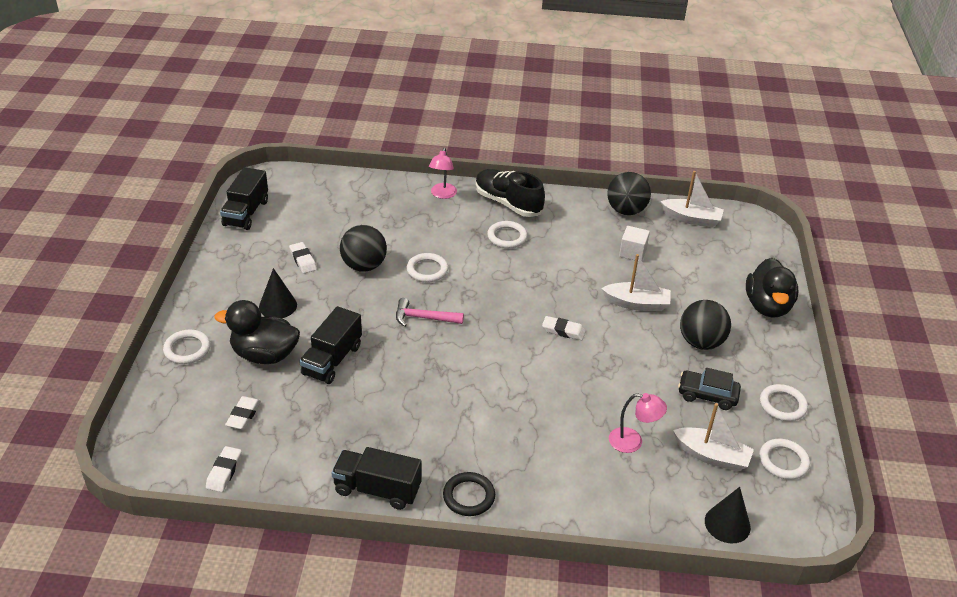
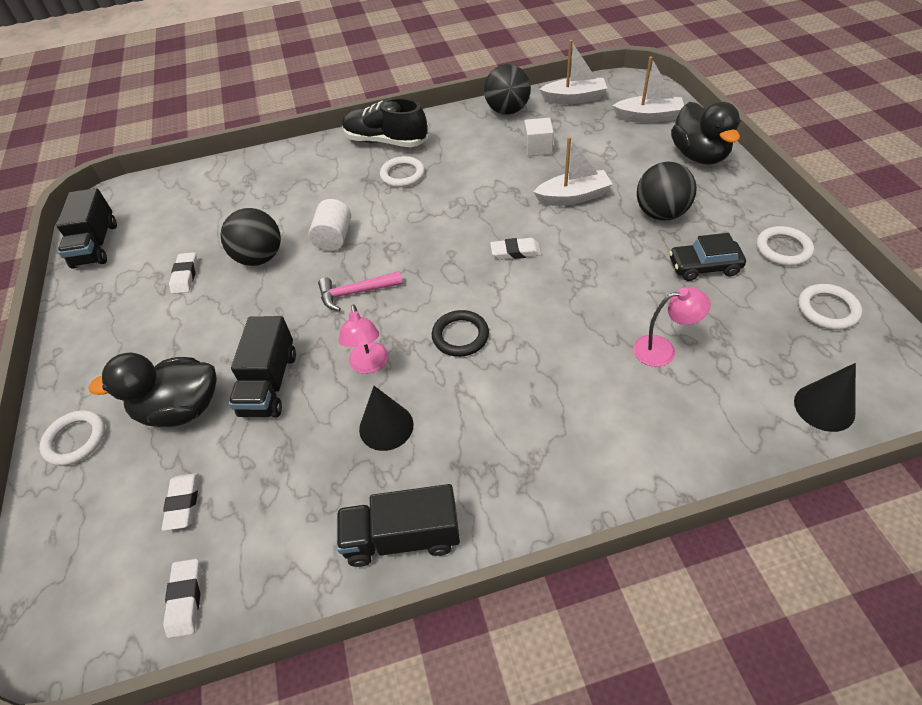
camera: 15 degrees left, 10 degrees up
(278, 306) = (175, 340): black cone -> black cone (386, 426)
(303, 260) = (185, 276): white eraser -> white eraser turned 45 degrees clockwise
(427, 270) = (334, 238): white ring -> white cylinder
(442, 194) = (312, 154): pink lamp -> pink lamp (369, 365)
(469, 496) = (520, 498): black ring -> black ring (460, 336)
(712, 456) = (754, 333): white boat -> white boat (648, 117)

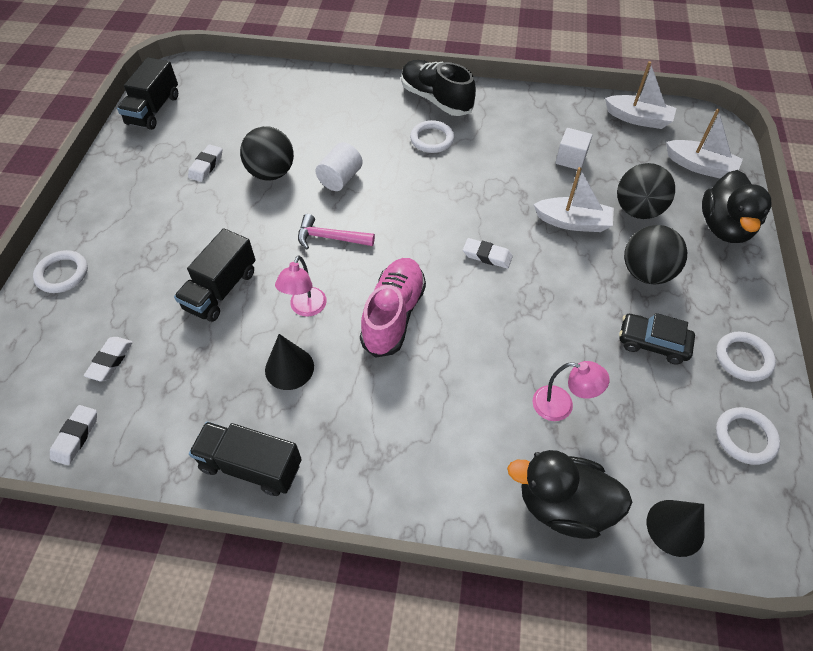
camera: 20 degrees right, 5 degrees up
(181, 409) = (146, 282): black duck -> black duck (563, 505)
(460, 336) = (393, 315): black ring -> pink shoe
(507, 111) = (565, 108): black ball -> black ball (637, 210)

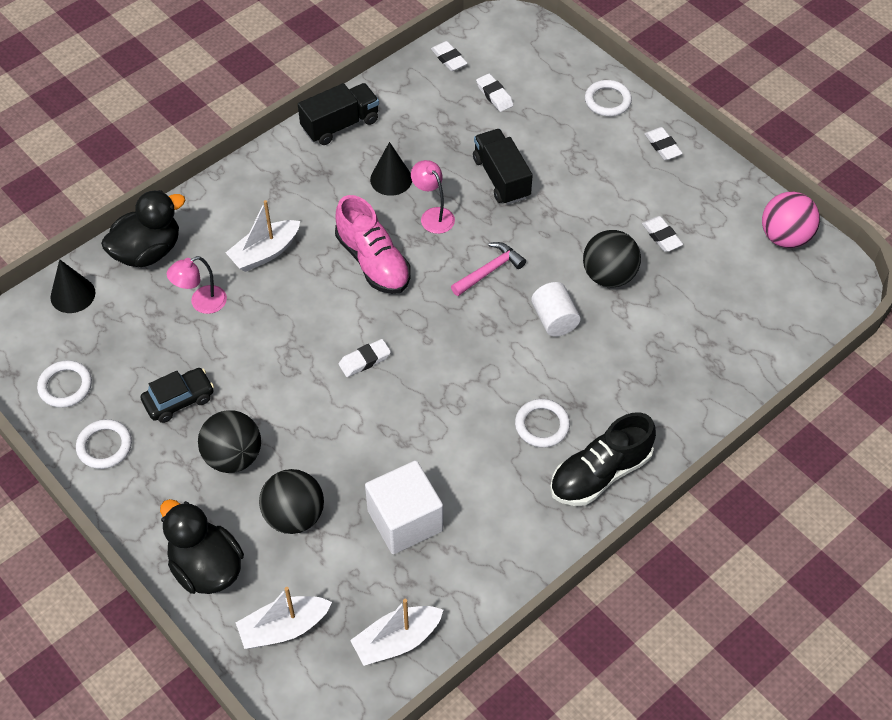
camera: 130 degrees right, 0 degrees up
(100, 211) = (662, 146): none -> white eraser
(154, 110) = (785, 237): black truck -> pink ball
(436, 99) = (600, 473): black shoe -> black shoe turned 150 degrees clockwise
(570, 159) = (405, 520): white cube -> white cube, size x1.74
(573, 222) = (334, 452): white boat -> white boat (265, 253)

